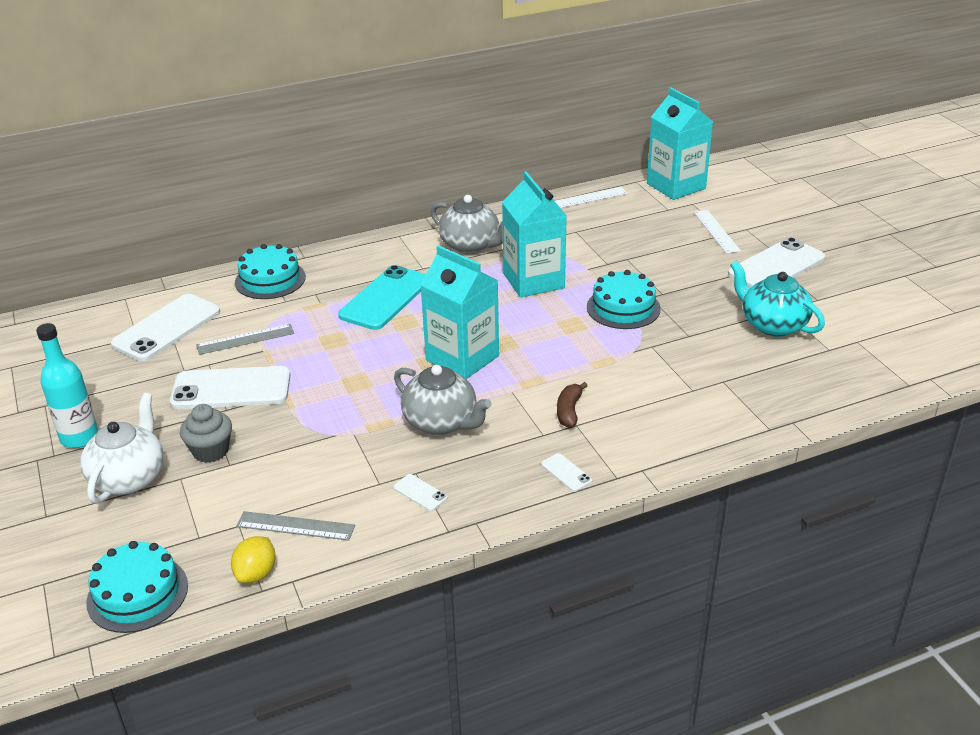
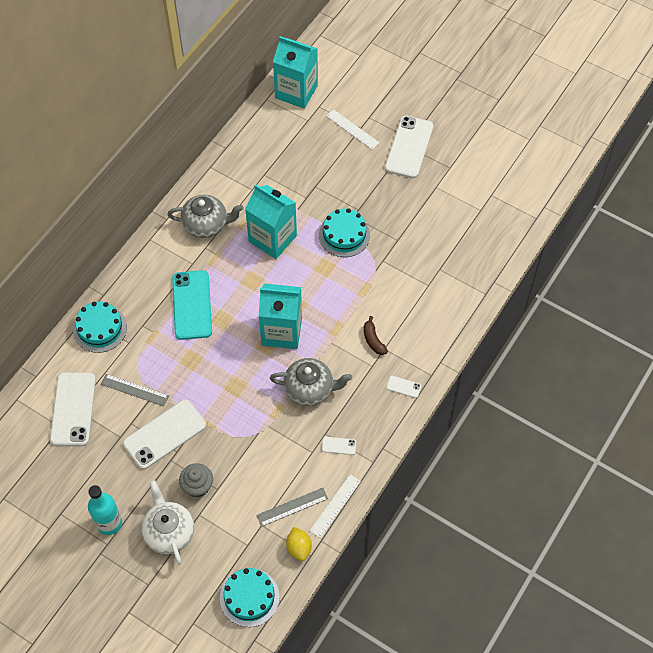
camera: 35 degrees left, 25 degrees up
(245, 339) = (134, 390): grey ruler -> grey ruler turned 75 degrees clockwise
(588, 198) = (247, 134): white ruler -> white ruler (335, 506)
(772, 325) = (438, 205): turquoise teapot -> none

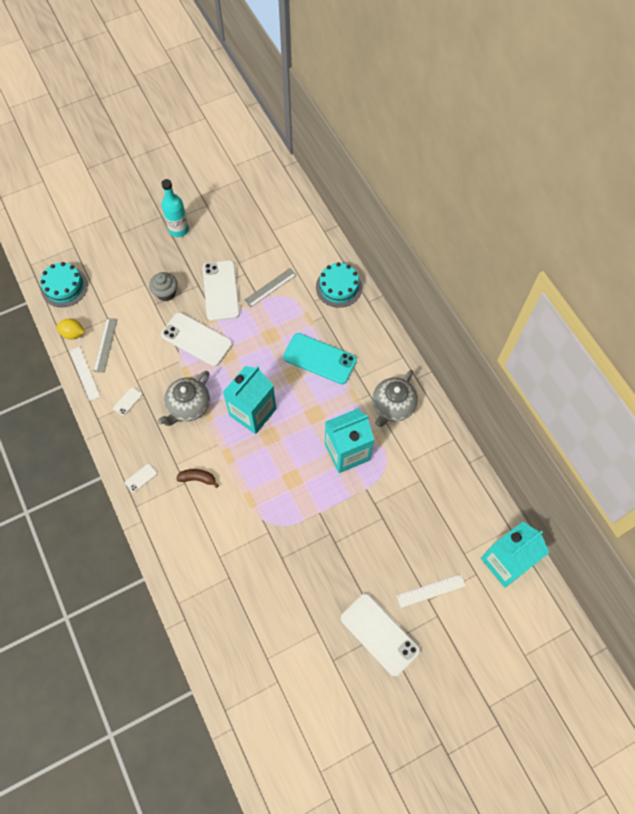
camera: 120 degrees right, 5 degrees up
(73, 409) = (281, 243): white phone -> white phone (196, 339)
(169, 532) = (146, 261): white teapot -> none
(344, 235) = (315, 514): turquoise cake -> none

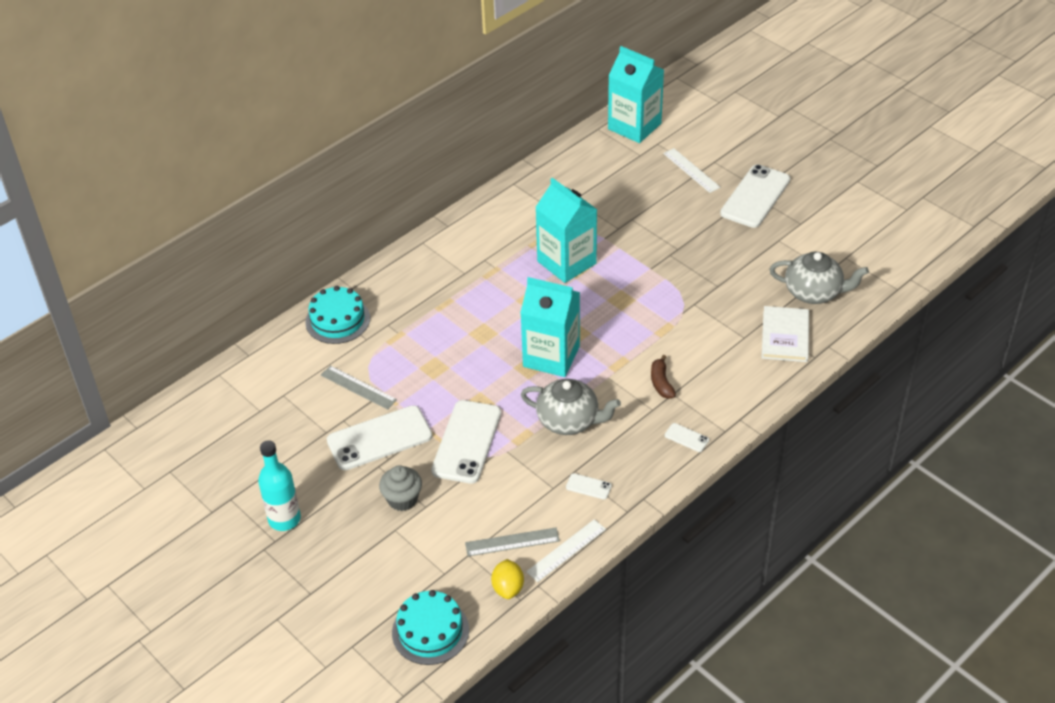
camera: 105 degrees left, 20 degrees down
(208, 589) = (785, 336): none -> white book
(319, 359) = (452, 313): turquoise phone -> none
(392, 406) = (492, 238): grey teapot -> grey teapot (814, 292)

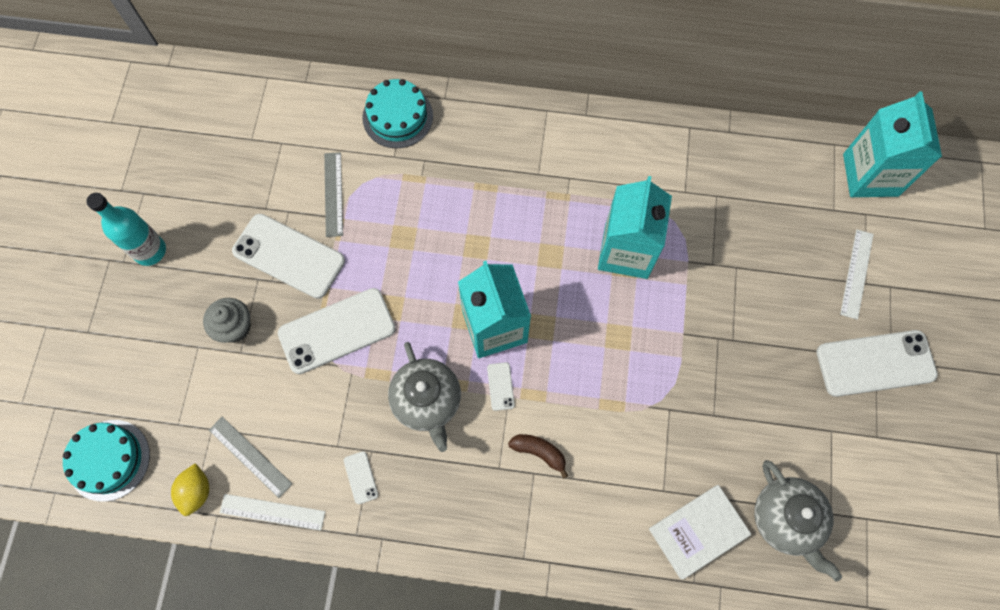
camera: 50 degrees right, 25 degrees up
(508, 588) = (196, 491): yellow lemon -> yellow lemon turned 45 degrees counterclockwise
(661, 383) = (539, 452): brown banana -> brown banana turned 75 degrees clockwise
(686, 438) = (487, 527): white phone -> white phone (500, 386)

